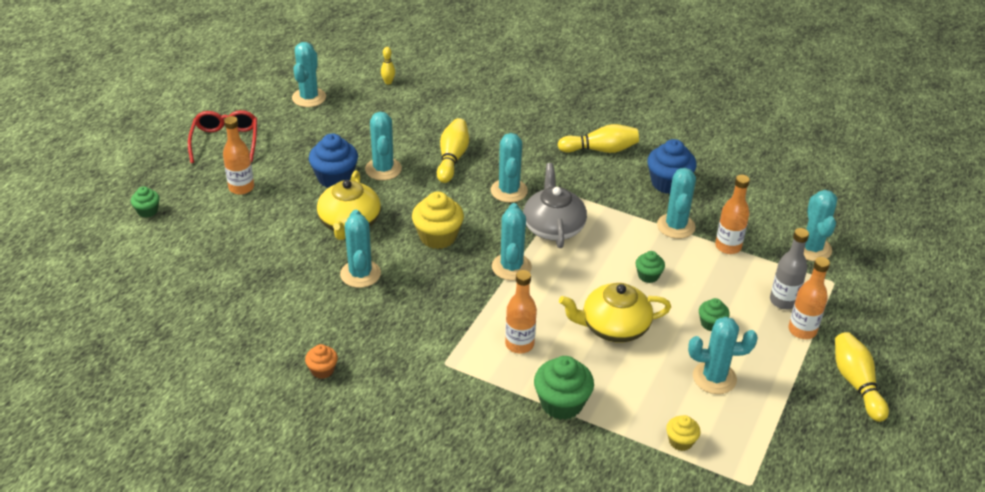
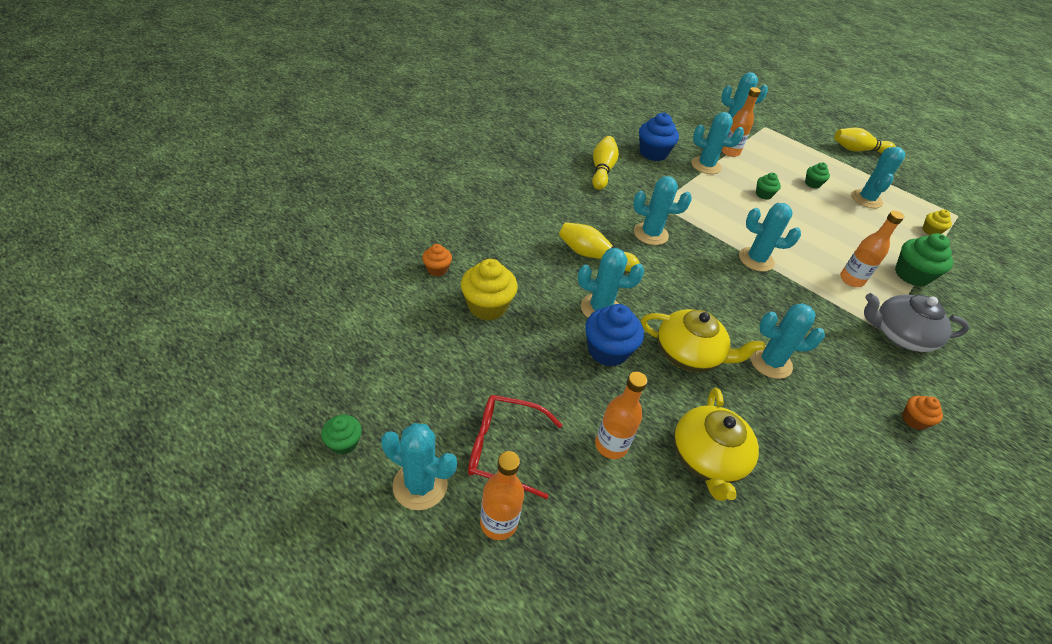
camera: 80 degrees left, 5 degrees up
(147, 211) = (646, 571): green cupcake -> green cupcake (344, 443)
(309, 97) = (437, 343): turquoise cactus -> turquoise cactus (420, 485)
(388, 82) = (437, 269): yellow bowling pin -> orange cupcake
(438, 237) = (714, 294): yellow cupcake -> yellow cupcake (487, 306)
(553, 227) = (703, 223): grey teapot -> grey teapot (900, 335)
(614, 327) = (823, 227): yellow teapot -> yellow teapot (707, 458)
(783, 301) = (786, 150): grey bottle -> none
(802, 330) = (813, 152): orange bottle -> orange bottle (498, 523)

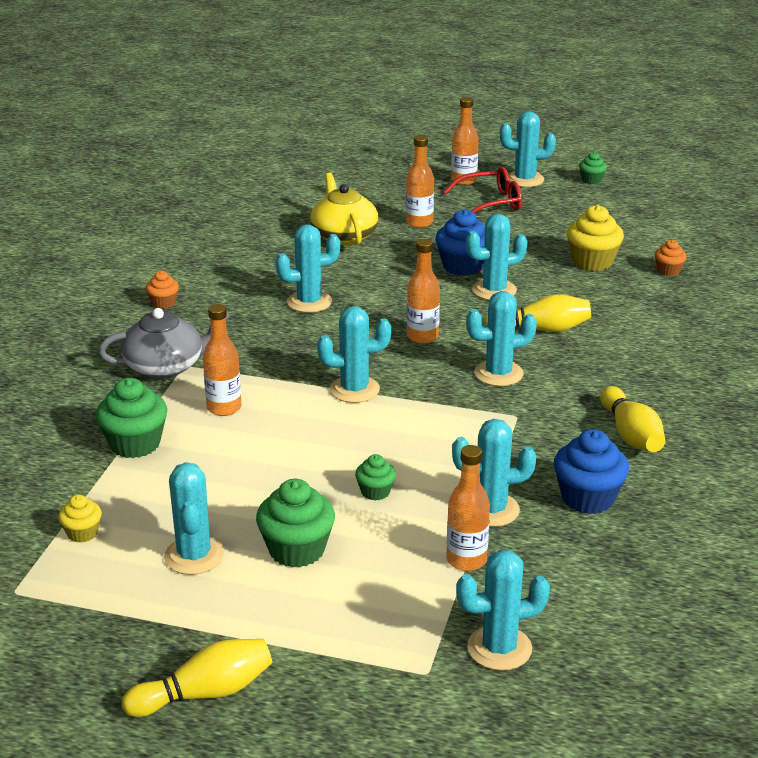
camera: 160 degrees right, 15 degrees down
(687, 285) = (422, 337): none -> orange bottle
(689, 354) = (389, 285): yellow teapot -> none
(812, 184) = (297, 550): green cupcake -> green cupcake, size x1.81

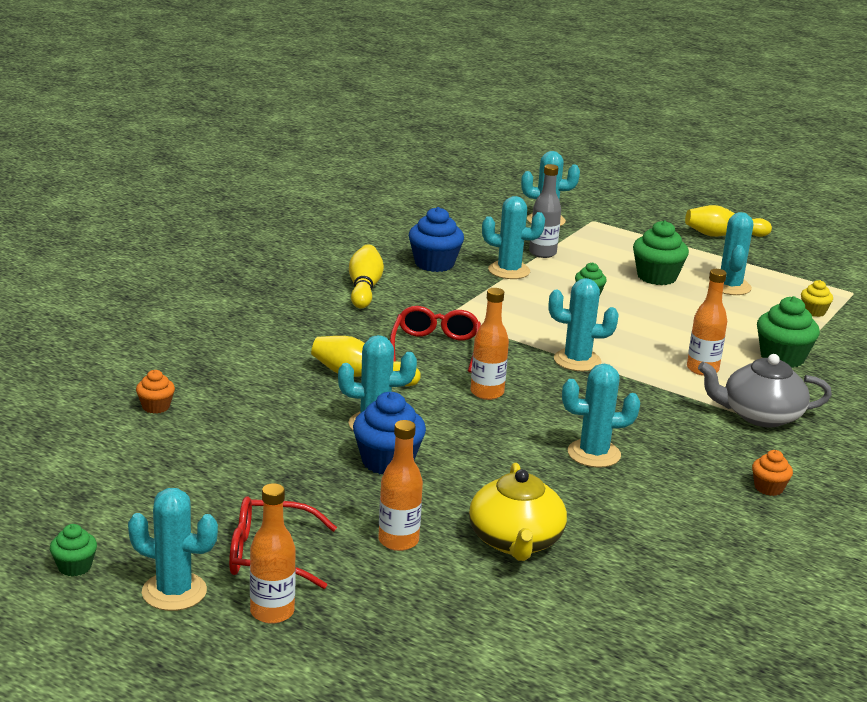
camera: 165 degrees left, 5 degrees down
(466, 560) = (542, 253): orange bottle -> grey bottle
(498, 373) = (435, 348): turquoise cactus -> red glasses
(592, 262) = (228, 435): yellow cupcake -> none

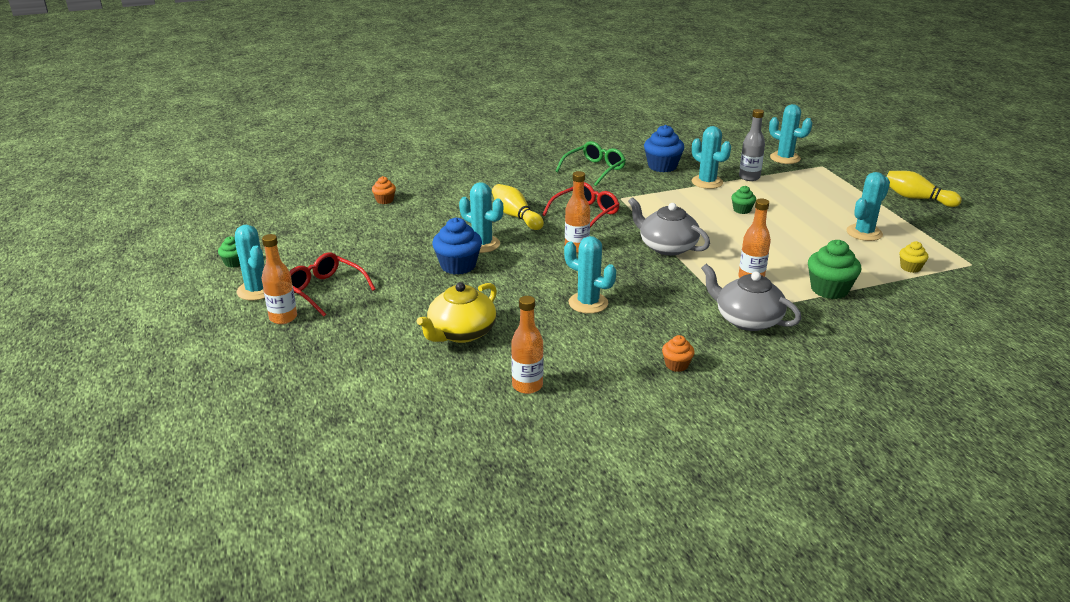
camera: 40 degrees right, 5 degrees up
(364, 288) = (594, 170): yellow bowling pin -> green glasses
(398, 541) = (398, 308): orange bottle -> orange bottle (527, 386)
(577, 360) = (667, 247): turquoise cactus -> grey teapot
(656, 277) = (813, 212): green cupcake -> none

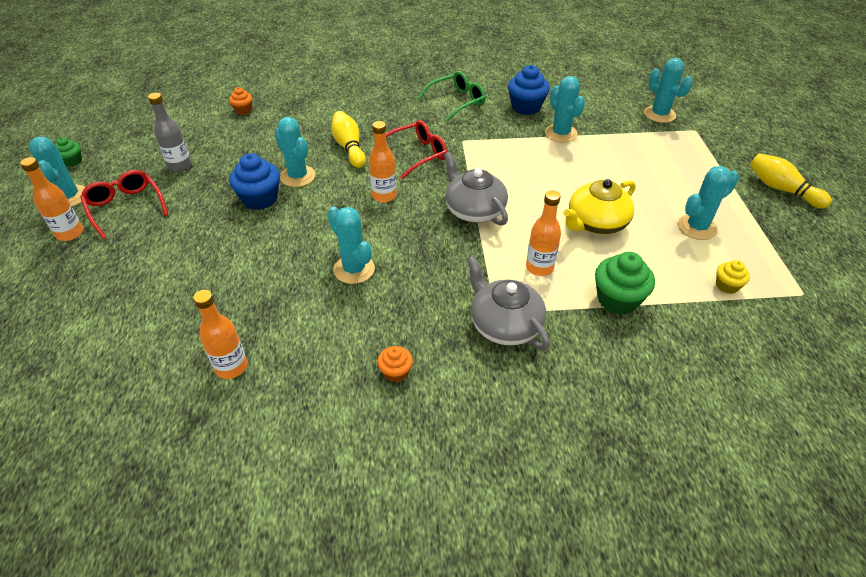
camera: 15 degrees right, 15 degrees up
(461, 333) = (212, 283): yellow teapot -> yellow teapot (596, 223)
(742, 210) = (578, 175): green cupcake -> none
(749, 177) = (608, 133): grey bottle -> grey bottle (180, 166)

